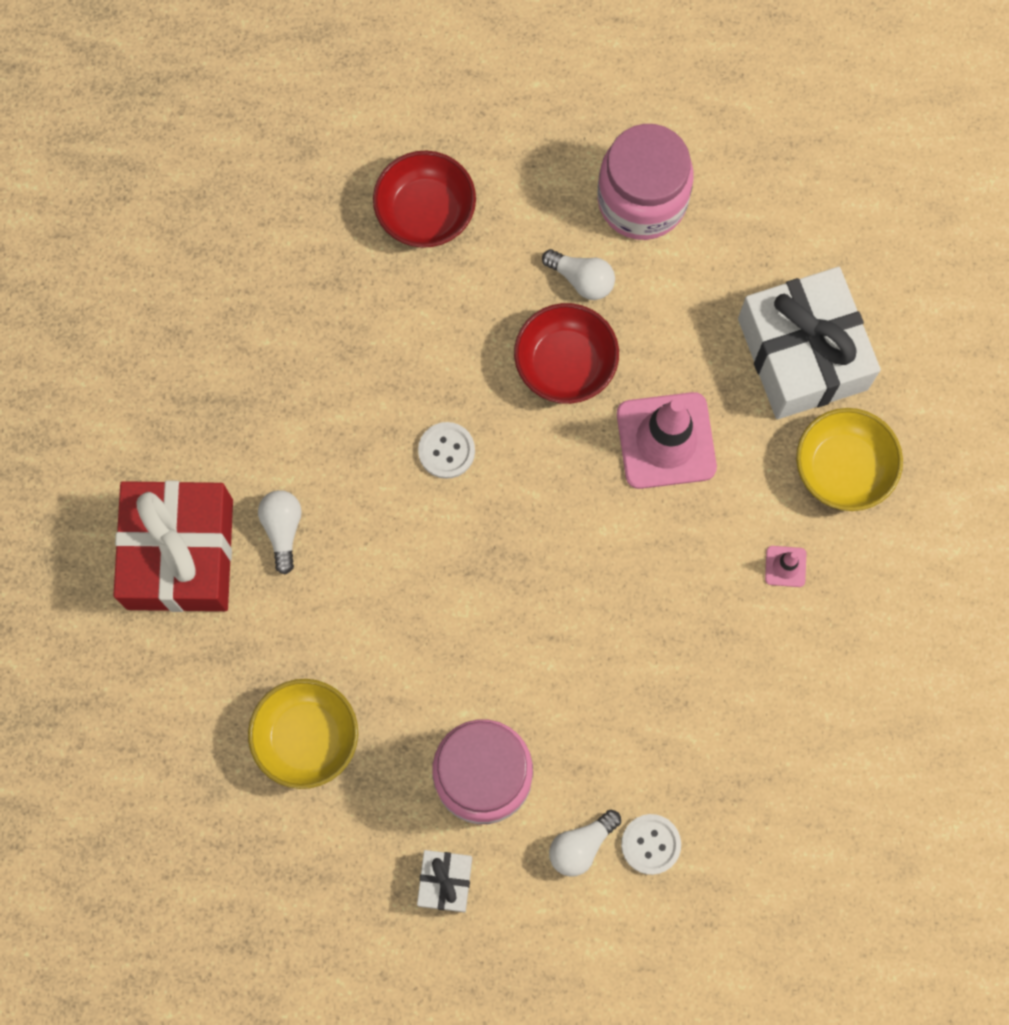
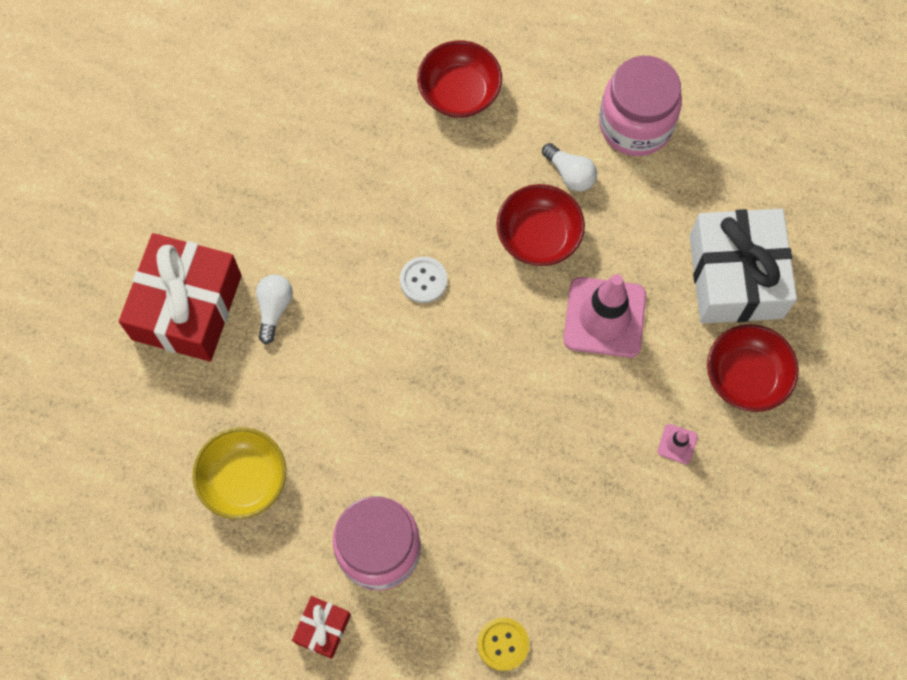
camera: 15 degrees right, 5 degrees down
(445, 882) = (322, 628): white gift -> red gift
(581, 845) = (444, 629): white light bulb -> none
(650, 844) = (503, 644): white button -> yellow button
(843, 468) = (746, 376): yellow bowl -> red bowl

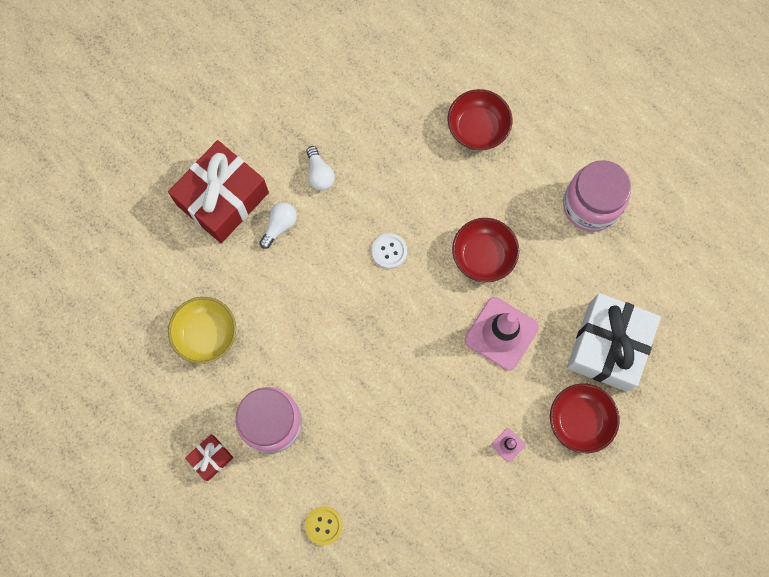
camera: 25 degrees right, 5 degrees up
(570, 174) = (527, 221): white light bulb -> white light bulb (319, 174)

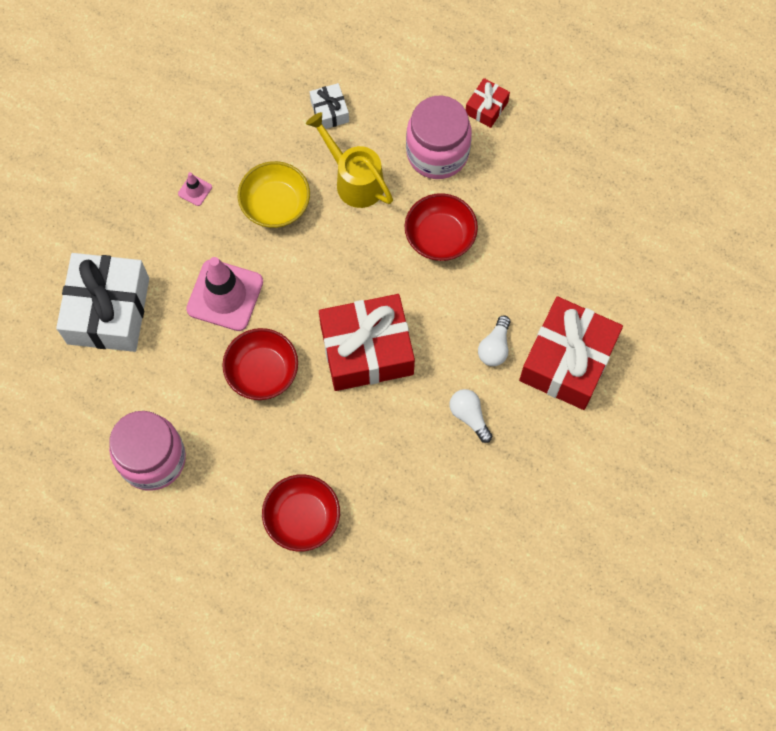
camera: 165 degrees right, 5 degrees down
(206, 334) = (533, 218): yellow bowl -> yellow bowl (275, 205)
(323, 525) = (358, 78): yellow button -> none
(357, 415) = (354, 180): none -> yellow watering can
(361, 495) = (329, 111): none -> white gift
(389, 251) = (367, 350): white button -> red gift
(579, 420) = (126, 231): red bowl -> red bowl (440, 237)

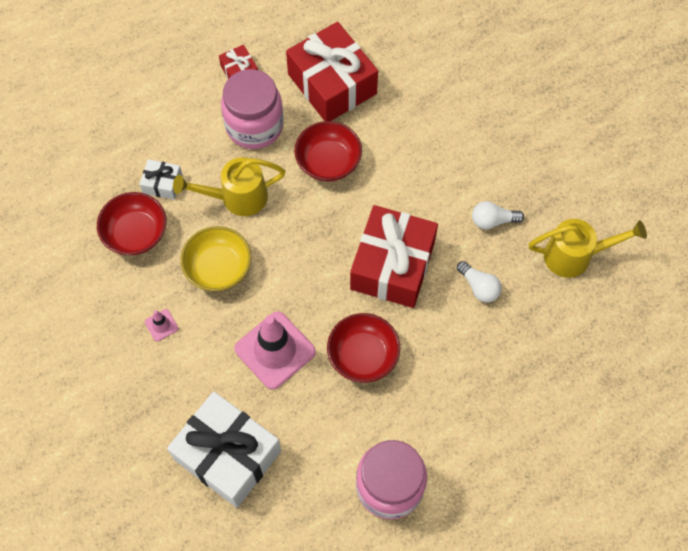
camera: 60 degrees left, 5 degrees down
(302, 518) = (510, 390): red bowl -> red bowl (136, 233)
(478, 511) = (575, 256): none -> yellow watering can
(495, 347) = (446, 173): white light bulb -> white light bulb (479, 287)
(567, 361) = (486, 130): red gift -> red gift (332, 84)

